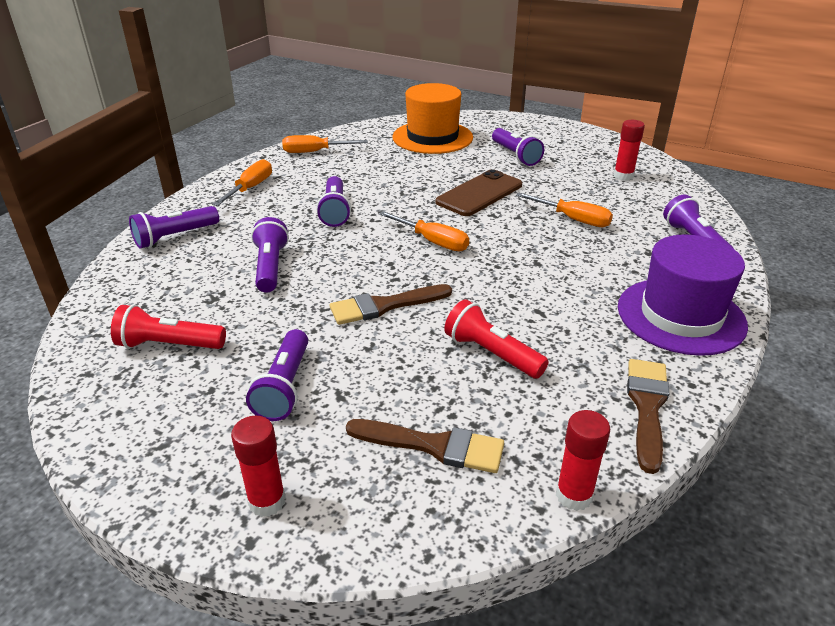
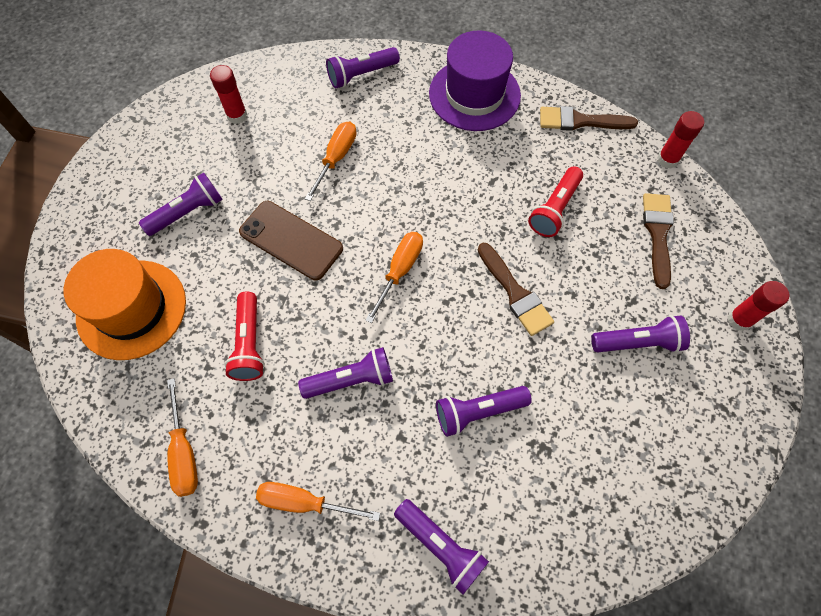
camera: 100 degrees left, 30 degrees up
(169, 345) = (621, 457): red flashlight -> red flashlight (249, 343)

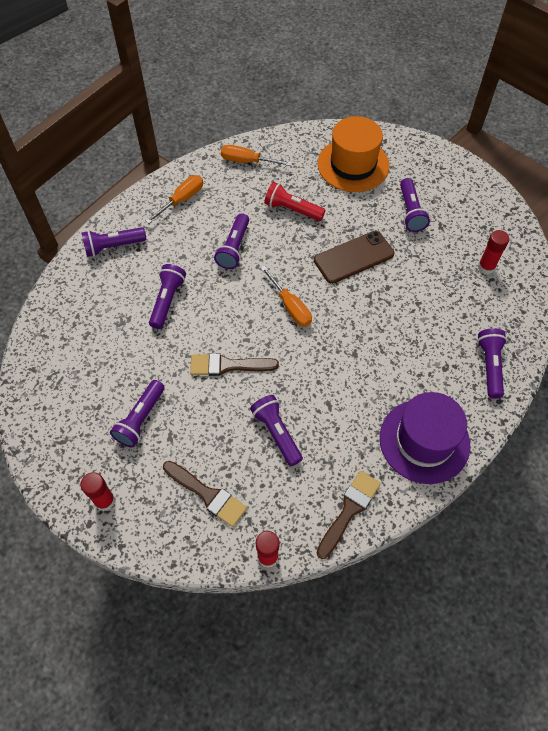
camera: 120 degrees right, 5 degrees down
(336, 158) = (410, 311): orange screwdriver -> none
(554, 209) = (276, 433): red flashlight -> purple flashlight

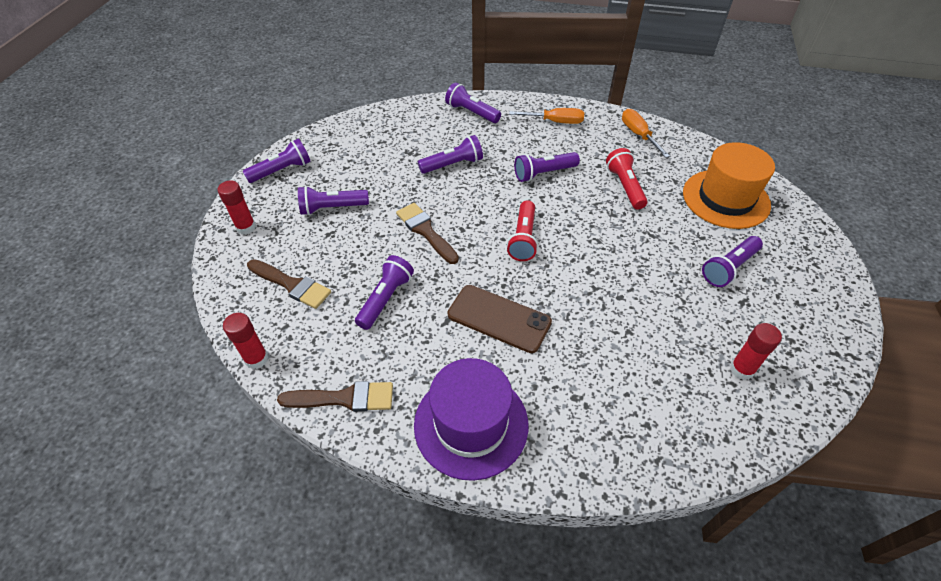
camera: 55 degrees right, 10 degrees down
(207, 494) = (292, 285): brown brush -> brown brush turned 60 degrees counterclockwise
(290, 306) = (523, 239): orange screwdriver -> red flashlight
(353, 257) = (624, 253): brown phone -> brown phone (499, 318)
(489, 366) = (618, 440): purple flashlight -> purple flashlight (282, 170)

